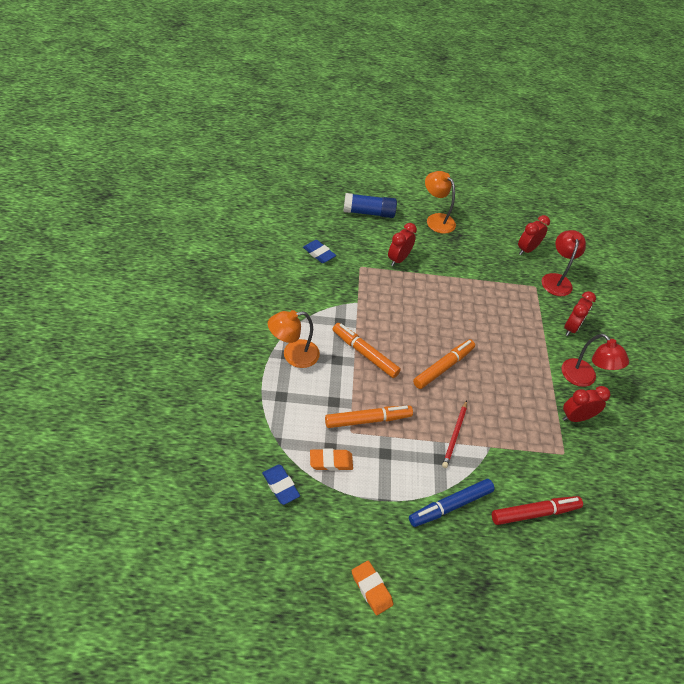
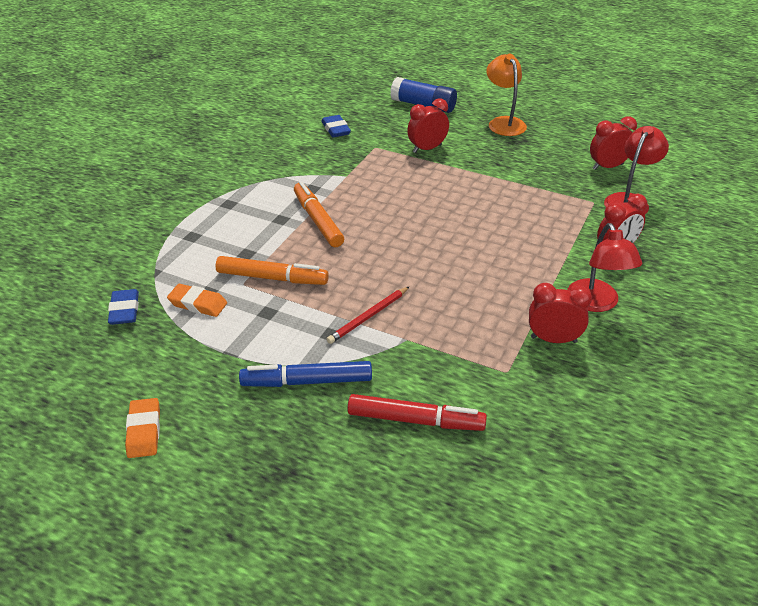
camera: 30 degrees right, 10 degrees down
(293, 355) = (235, 206): orange lamp -> none
(443, 367) = (405, 252): orange marker -> none

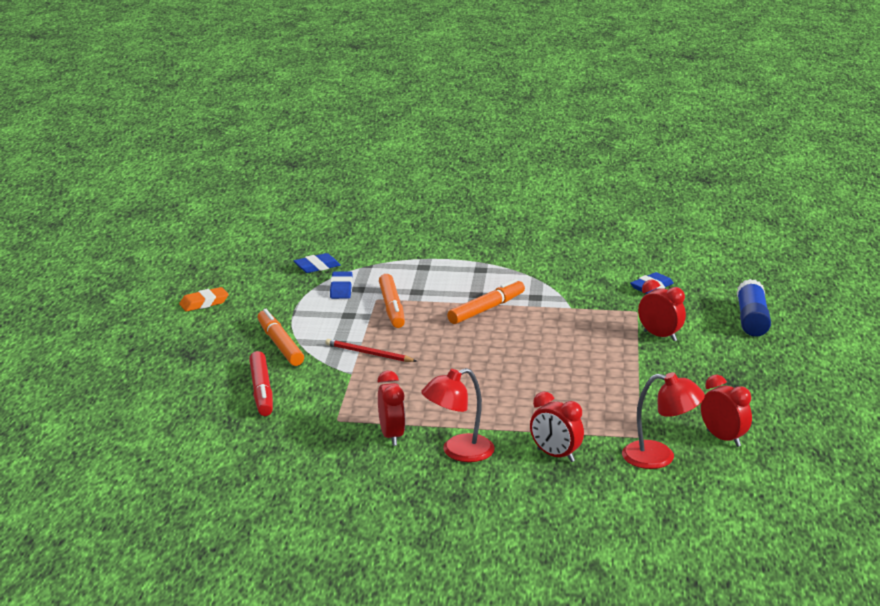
camera: 70 degrees right, 15 degrees down
(198, 304) = (341, 289): orange eraser -> blue eraser
(307, 381) = (280, 345): blue marker -> orange marker
(504, 123) = (762, 368): orange lamp -> none

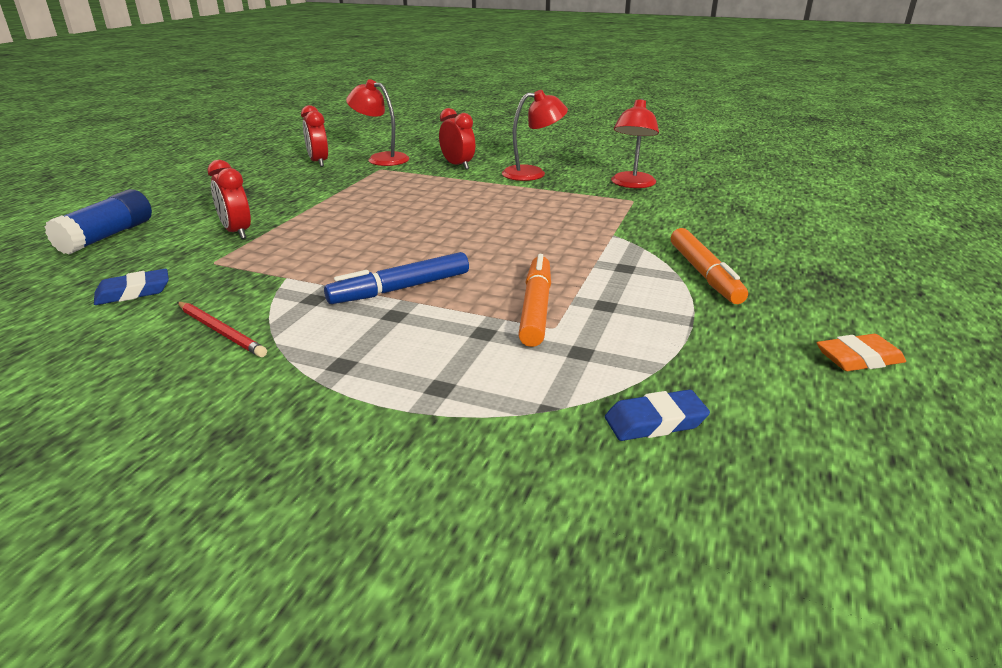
camera: 165 degrees left, 5 degrees up
(261, 391) = (715, 229): red marker -> none
(340, 446) = (632, 184): none -> red lamp
(341, 289) = (610, 356): blue eraser -> none
(369, 354) = (588, 251): red pencil -> red pencil (221, 331)
(391, 436) = (585, 186): red clock -> none
(486, 309) = (400, 289): orange marker -> blue marker

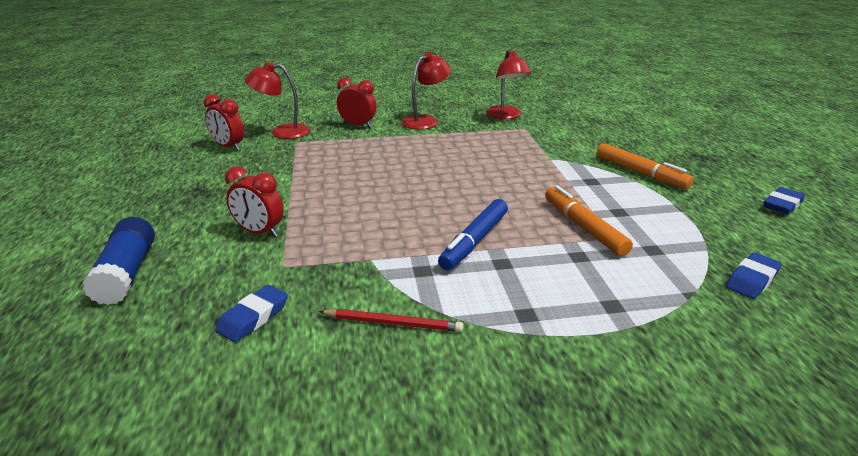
camera: 30 degrees left, 0 degrees up
(858, 359) = (782, 205): orange eraser -> blue eraser

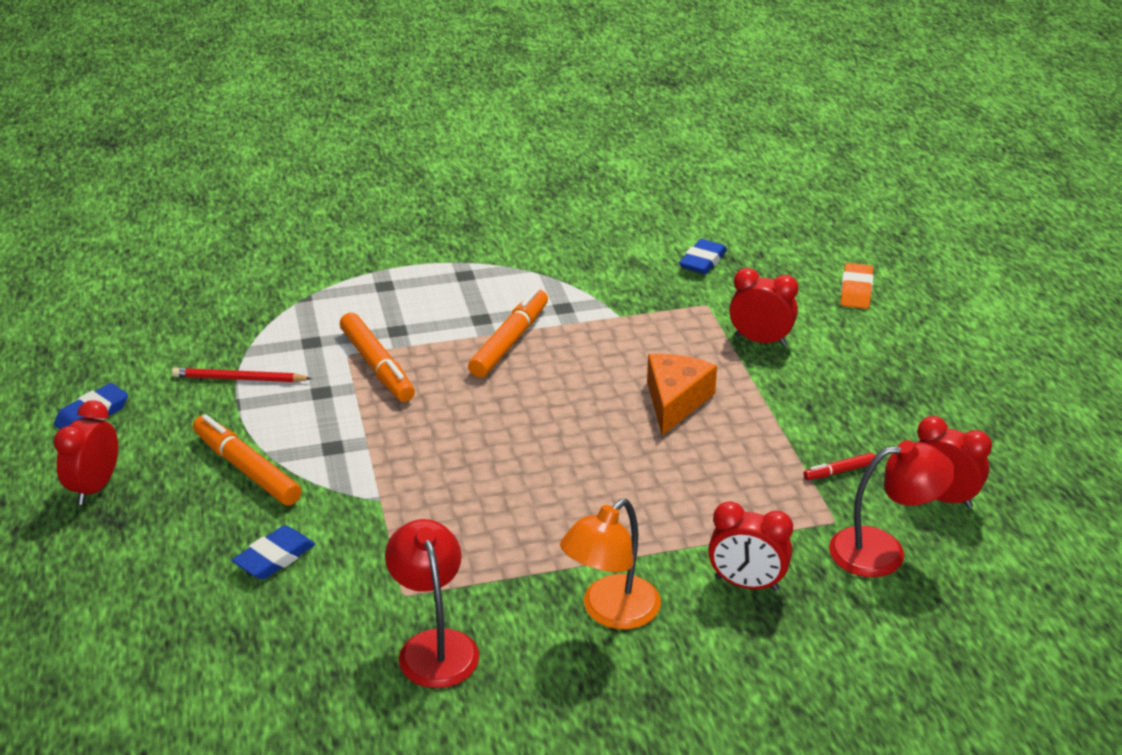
camera: 175 degrees right, 5 degrees up
(127, 273) = (856, 291): blue glue stick -> orange eraser
(274, 158) = (839, 471): none -> red marker
(354, 195) = (675, 401): none -> orange cheese
(393, 323) = (580, 263): red pencil -> red pencil (239, 379)
(425, 121) = (610, 612): red lamp -> orange lamp
(474, 241) = (510, 342): blue marker -> orange marker
(729, 169) = (95, 487): none -> red clock
(752, 280) = (232, 314): blue eraser -> blue eraser (274, 558)

